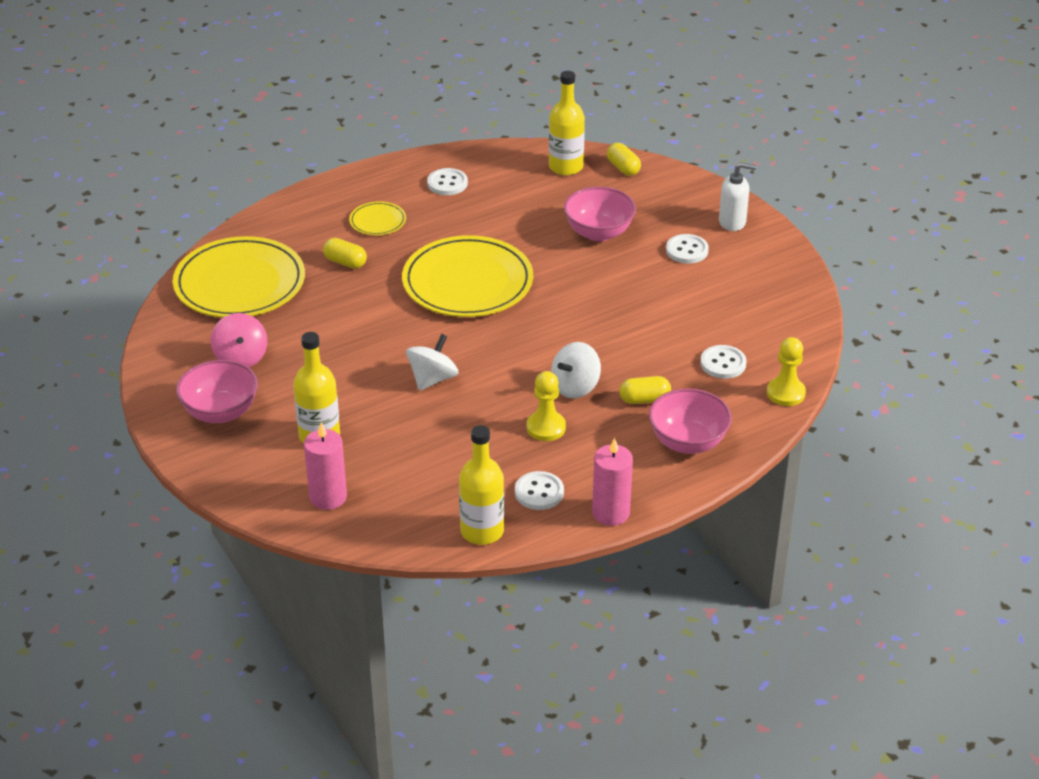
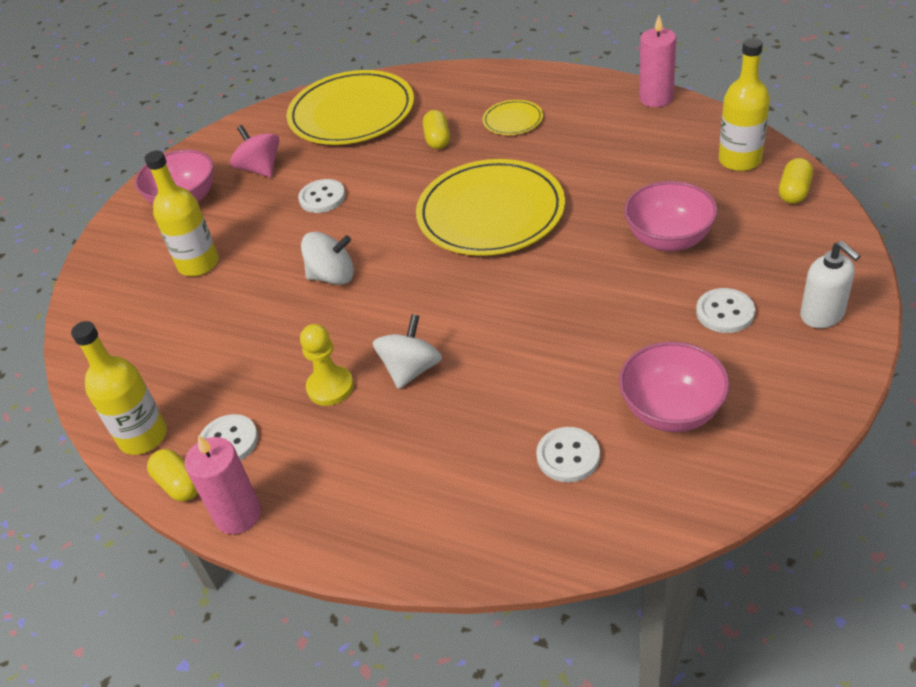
camera: 60 degrees right, 5 degrees up
(241, 358) = (260, 169): pink spinning top -> pink spinning top turned 105 degrees clockwise
(328, 497) = (123, 316): pink candle -> pink candle (656, 98)
(447, 183) = (614, 119): white button -> white button (322, 198)
(575, 387) = (411, 369): white spinning top -> white spinning top turned 105 degrees clockwise
(644, 399) = (442, 431): yellow capsule -> yellow capsule (179, 484)
(688, 442) = (405, 508): pink bowl -> pink bowl (671, 411)
(785, 393) = (575, 543): yellow pawn -> none

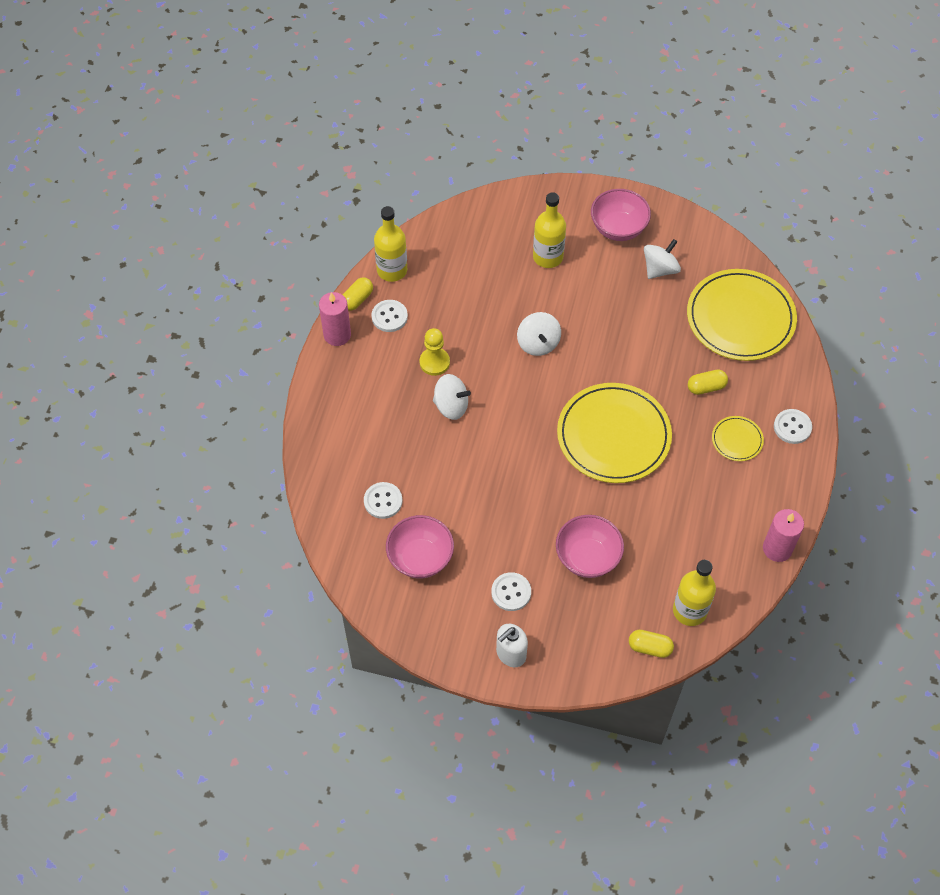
camera: 75 degrees right, 15 degrees up
(260, 169) = (660, 269): pink spinning top -> white spinning top
(322, 198) = (626, 319): white button -> white button (792, 427)

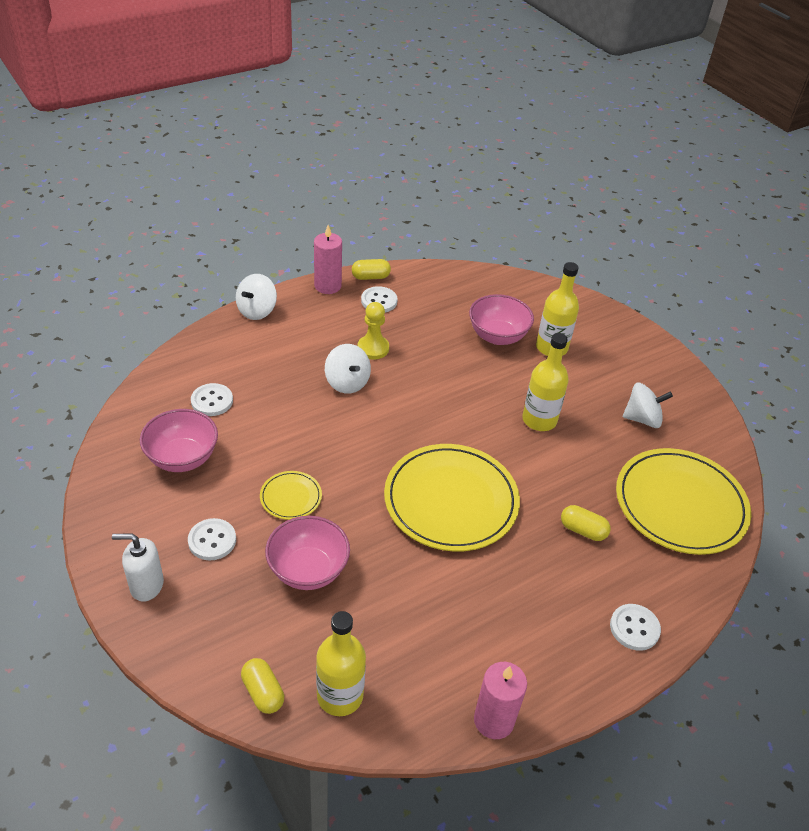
camera: 40 degrees right, 15 degrees down
(392, 270) = (419, 278): yellow bottle -> yellow bottle (539, 420)
(538, 343) = (470, 393): white spinning top -> white spinning top (257, 311)
(618, 228) = (637, 369): pink bowl -> pink bowl (497, 336)
(737, 440) = (563, 593): yellow plate -> yellow plate (291, 497)

